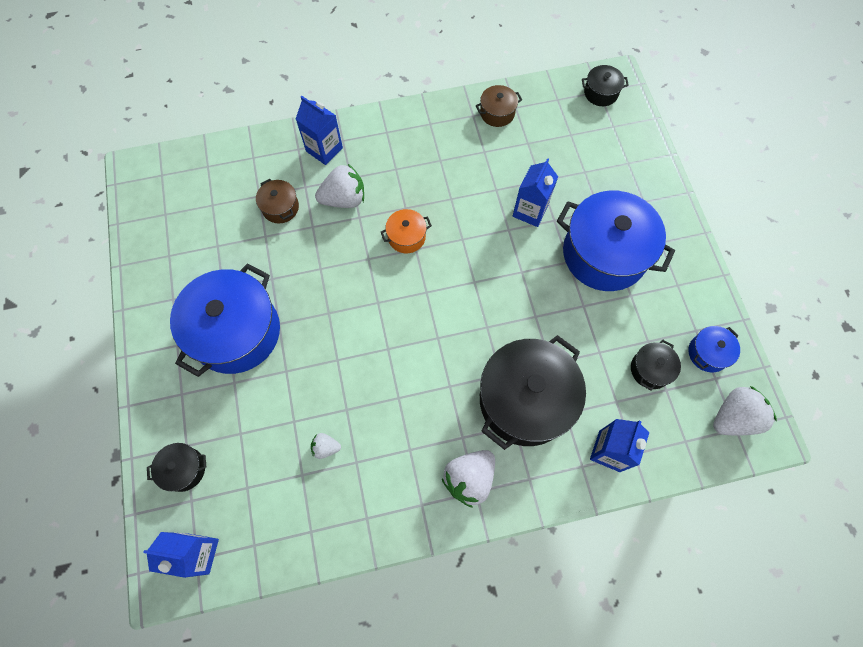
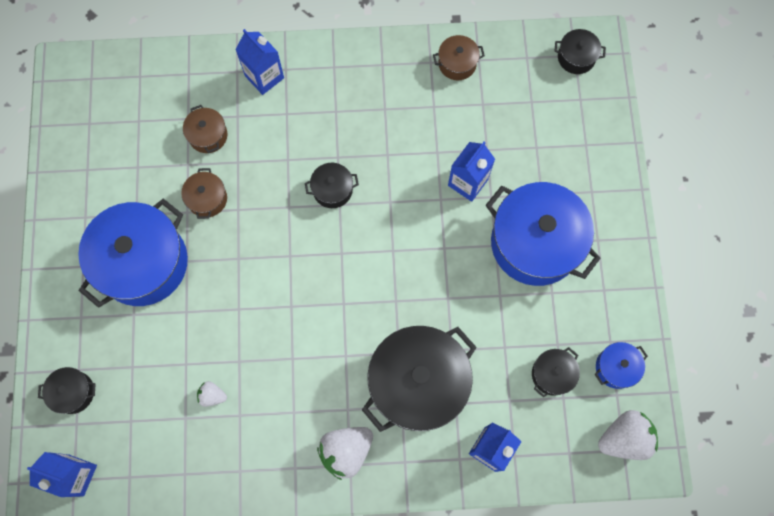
camera: 10 degrees right, 5 degrees up
(289, 264) = (207, 199): none -> brown pot
(344, 199) = (275, 137): white strawberry -> none
(406, 237) = (332, 190): orange pot -> black pot

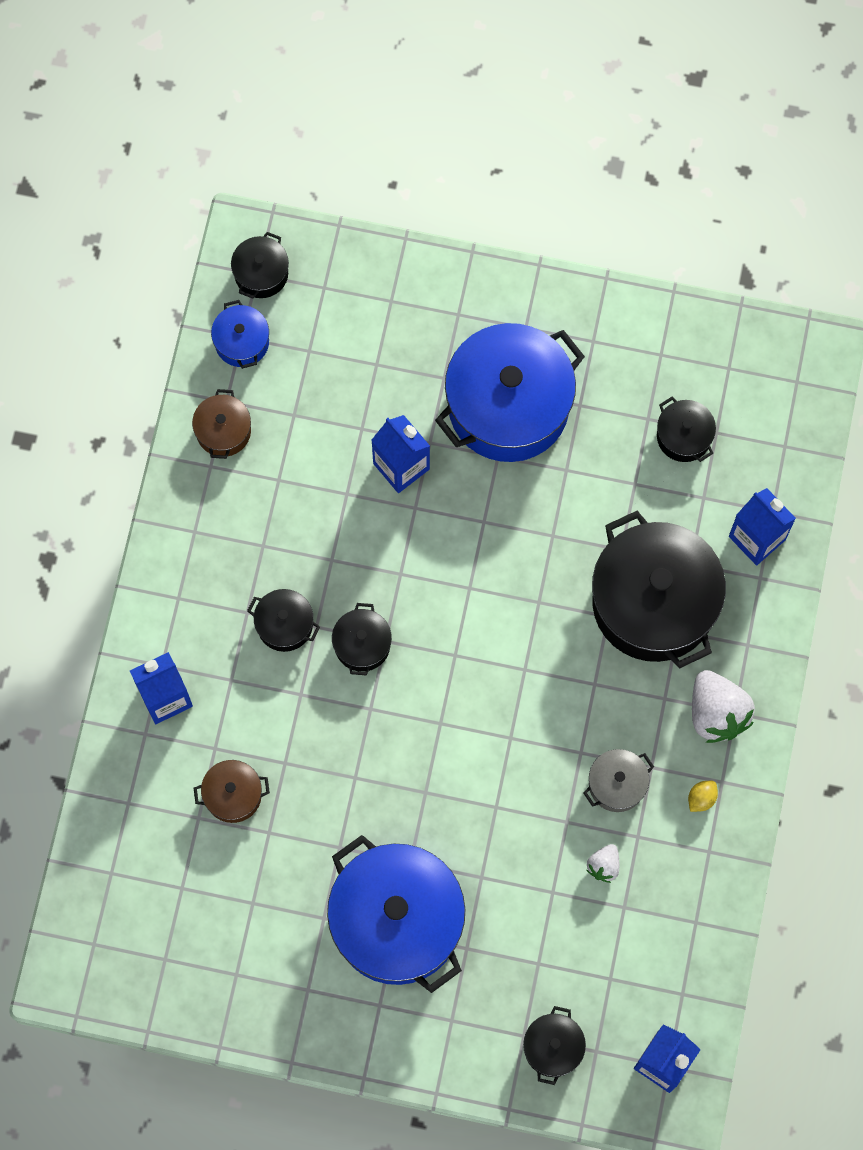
camera: 75 degrees left, 0 degrees up
(207, 199) = (328, 815): brown pot -> none
(274, 390) = (617, 784): none -> grey pot
(278, 455) = (701, 798): none -> yellow lemon
(333, 137) = (285, 625): none -> black pot
(616, 367) = (695, 358): blue pot -> blue pot (242, 342)
(624, 438) = (783, 376): white strawberry -> none

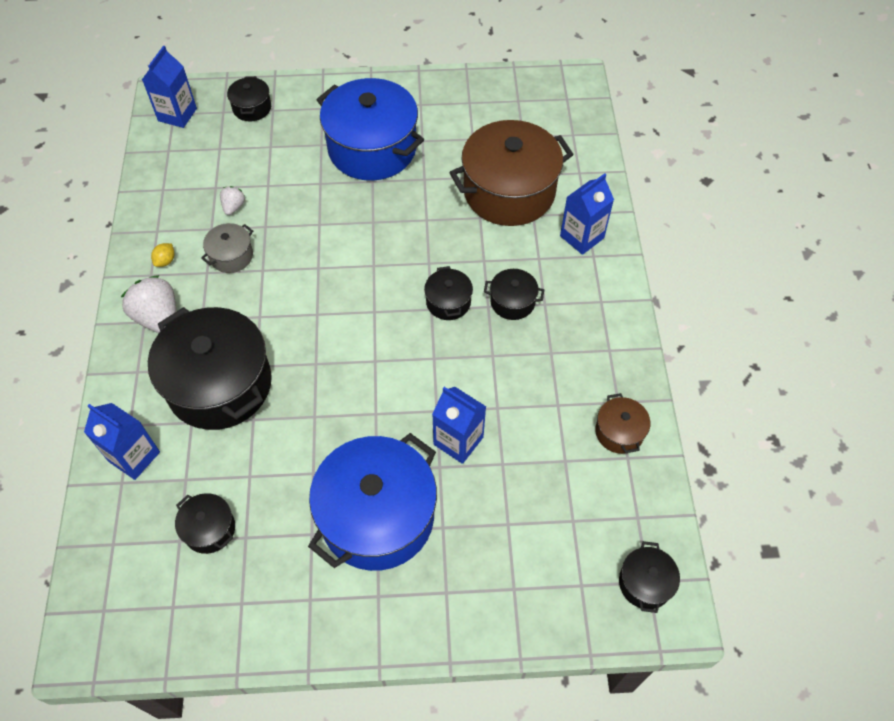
camera: 165 degrees right, 15 degrees down
(233, 795) = (509, 191): brown pot -> brown pot, size x2.21
(242, 342) = (635, 513): blue pot -> none

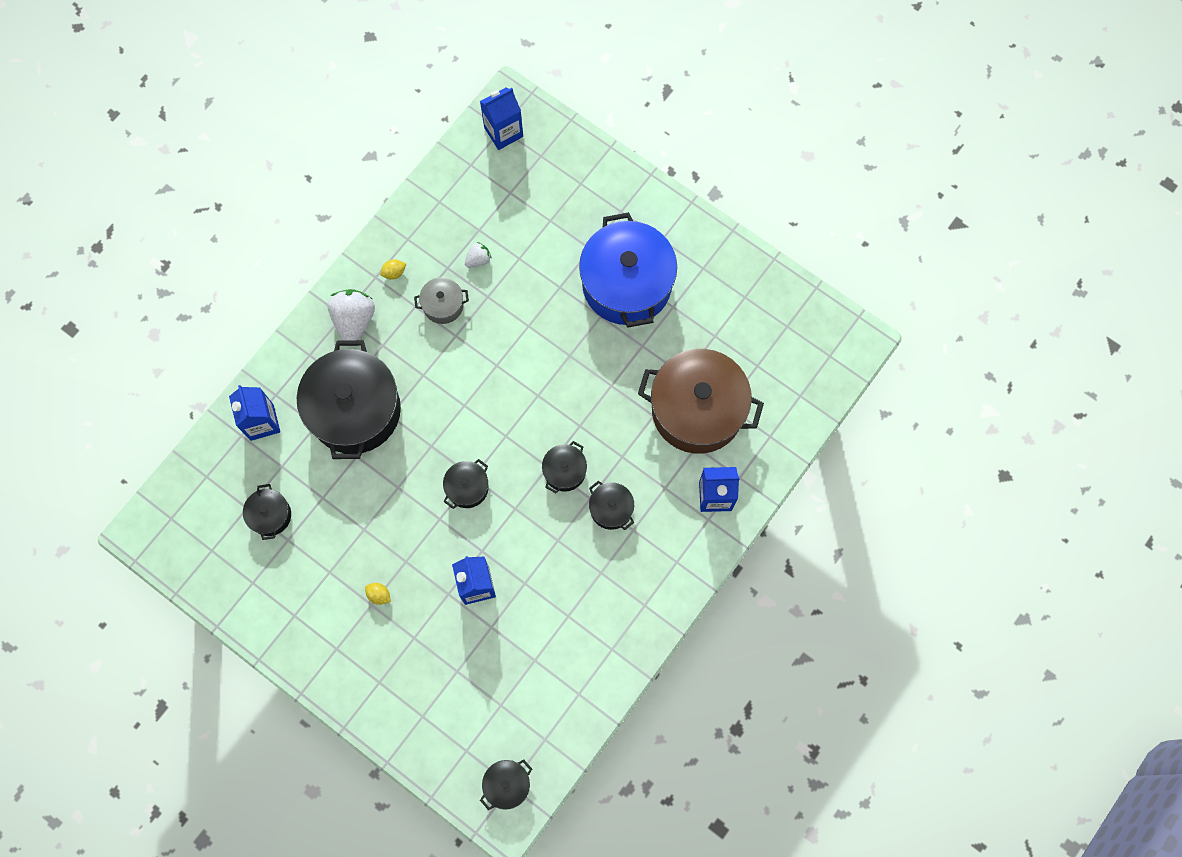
camera: 40 degrees right, 15 degrees up
(252, 108) = (566, 169): black pot -> black pot (467, 488)
(377, 516) = (379, 595): blue pot -> yellow lemon
(619, 432) = (591, 671): brown pot -> none

